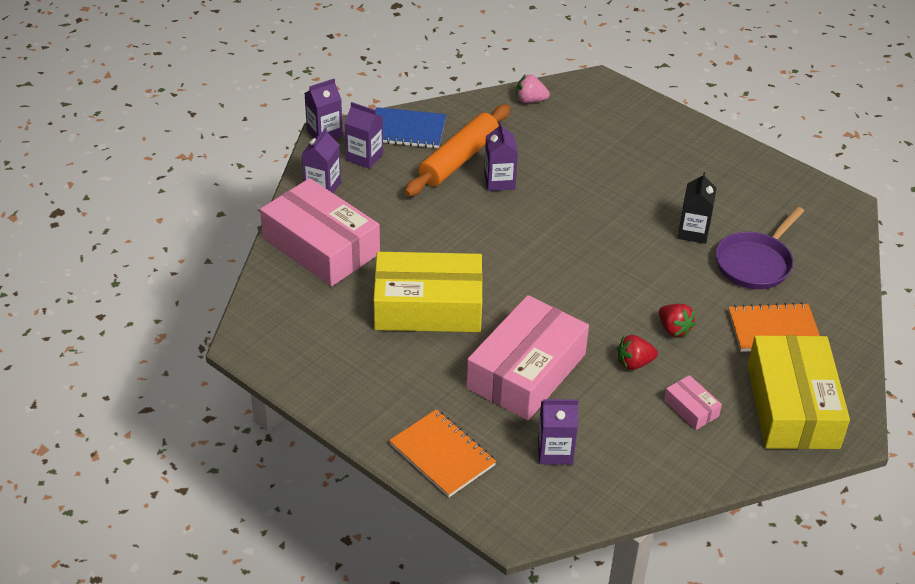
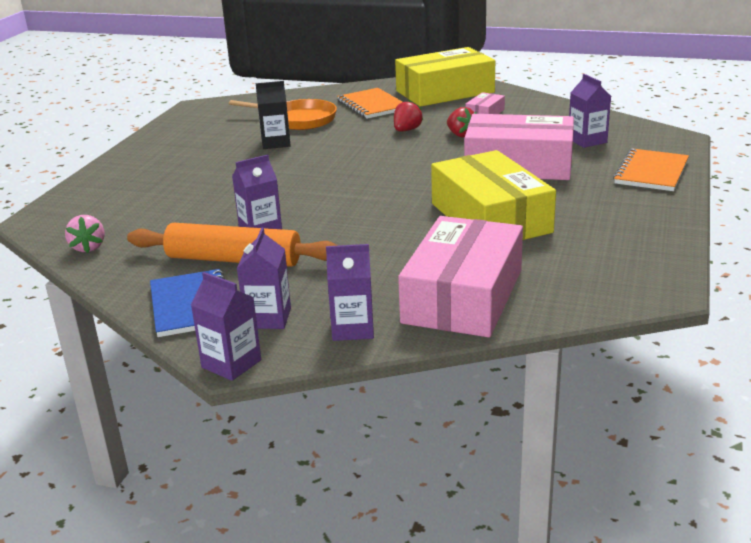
camera: 110 degrees left, 15 degrees down
(755, 263) = (298, 120): purple pan -> orange pan

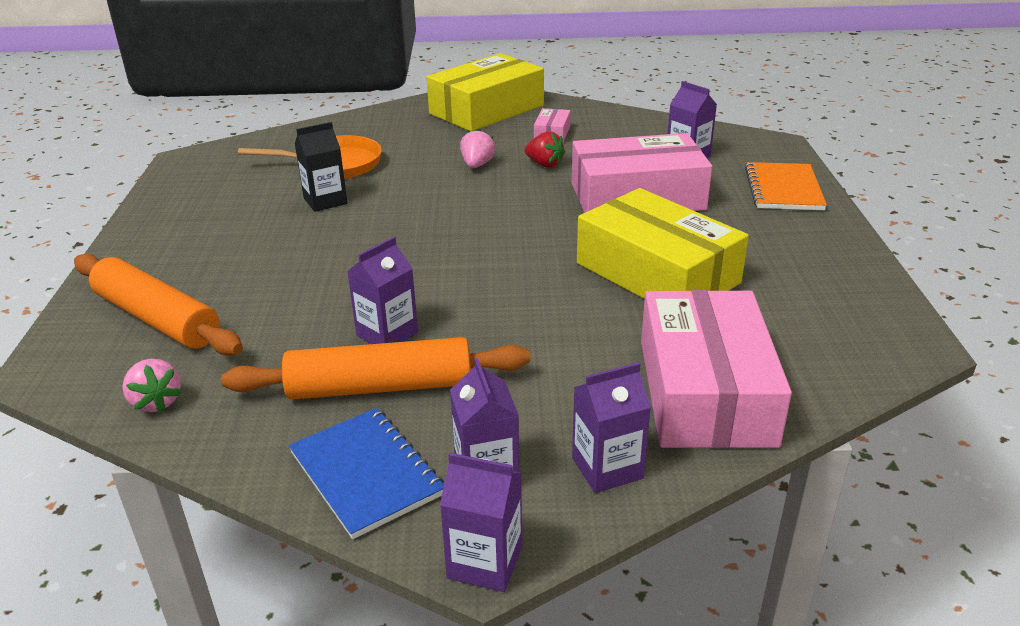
camera: 20 degrees left, 5 degrees up
(117, 201) = (157, 318): none -> orange rolling pin
(372, 105) = (413, 136): orange notebook -> none
(407, 130) = (477, 165): red strawberry -> pink strawberry

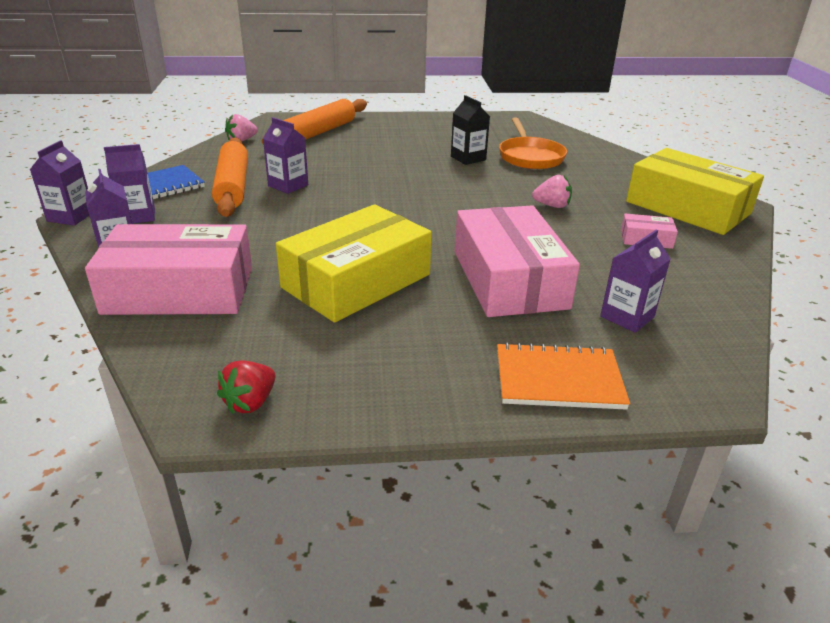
camera: 85 degrees right, 0 degrees up
(544, 164) = (566, 235): red strawberry -> red strawberry (250, 402)

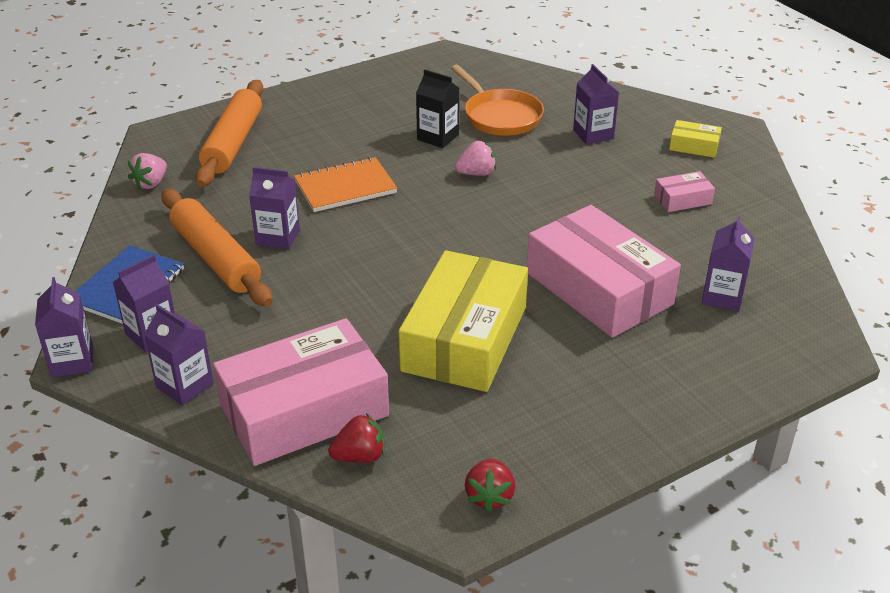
camera: 25 degrees left, 5 degrees up
(182, 335) = (360, 456): none -> red strawberry
(552, 206) = (571, 182): pink strawberry -> pink strawberry (476, 173)
(558, 379) = (711, 379): orange notebook -> orange notebook (345, 187)
(599, 182) = (593, 134): none -> purple carton
(687, 207) = (694, 146): yellow box -> yellow box, size x0.43

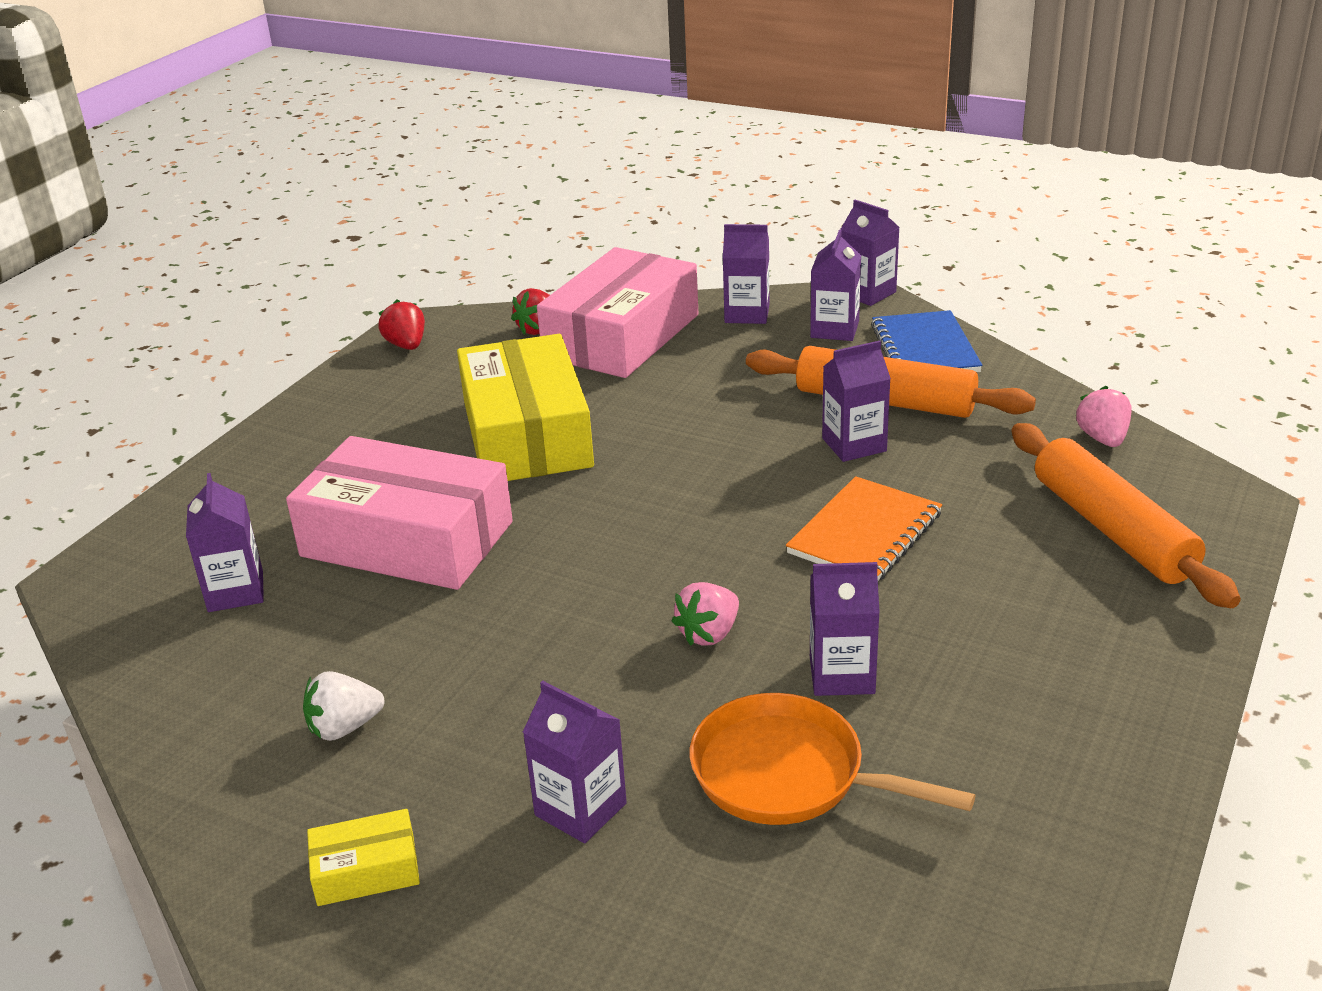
camera: 150 degrees right, 5 degrees down
(438, 137) = (842, 675): black carton -> purple carton
(682, 199) = (344, 727): pink box -> white strawberry

